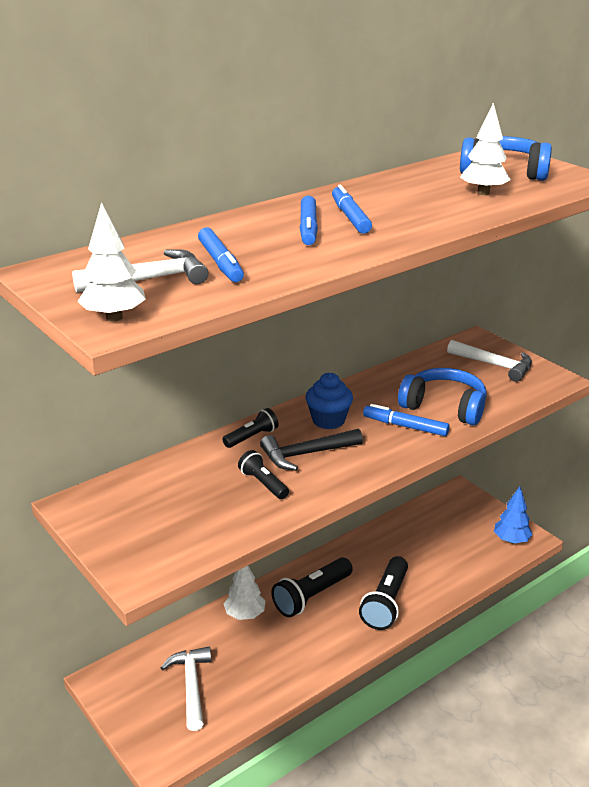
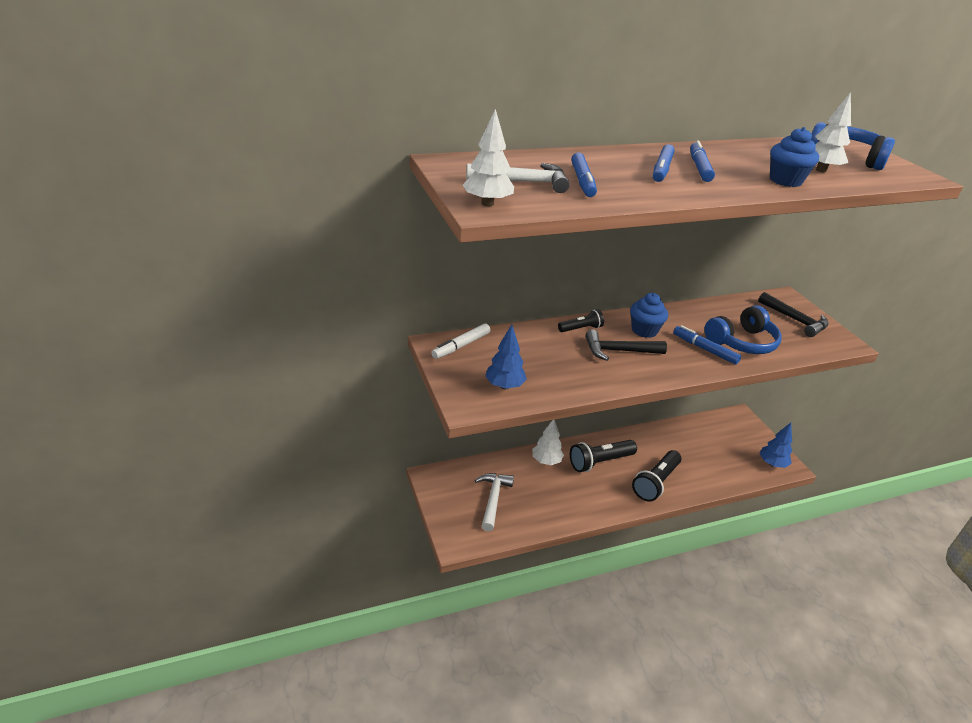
camera: 15 degrees right, 5 degrees up
(107, 498) = (461, 346): none -> white marker
(179, 537) = (504, 386): none -> blue tree
(263, 483) = (579, 364): black flashlight -> none
(444, 407) = (742, 342): blue headphones -> blue headphones turned 105 degrees clockwise
(450, 214) = (785, 180): none -> blue cupcake
(495, 365) = (795, 320): white hammer -> black hammer

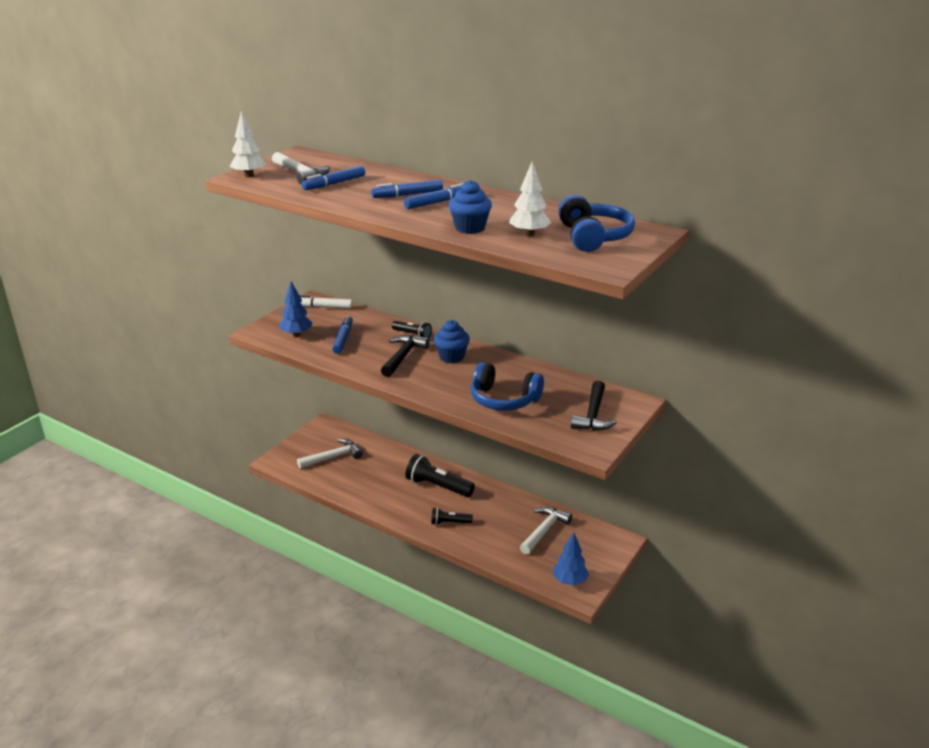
camera: 55 degrees right, 5 degrees down
(546, 461) = (404, 462): white tree -> none
(618, 351) = (403, 356): black hammer -> black hammer turned 60 degrees clockwise
(656, 483) = (449, 523): black flashlight -> black flashlight, size x0.57
(704, 441) = (544, 530): none -> white hammer
(705, 349) = (463, 387): blue marker -> blue marker (343, 339)

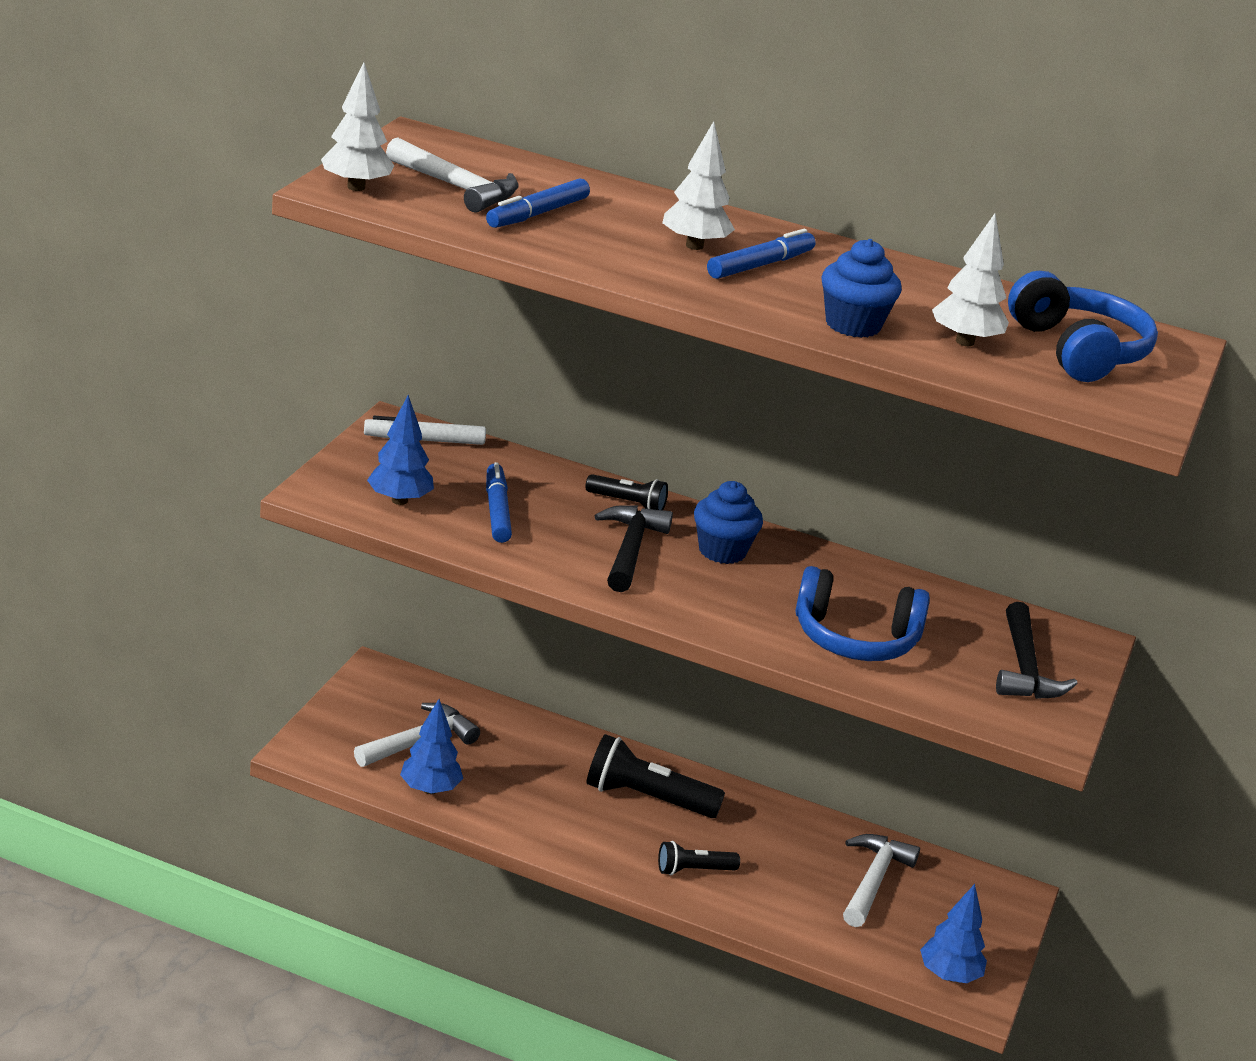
camera: 15 degrees left, 0 degrees up
(329, 480) = (430, 789): none -> blue tree
(408, 195) = (694, 246): blue marker -> white tree

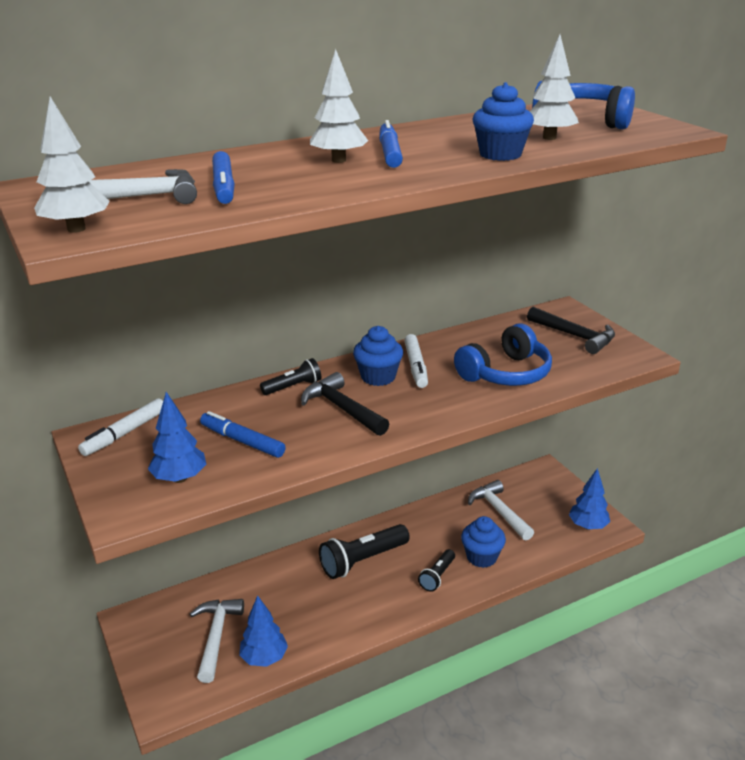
camera: 45 degrees left, 0 degrees up
(770, 896) = (481, 557): none -> blue cupcake
(780, 569) = (416, 366): none -> white marker

